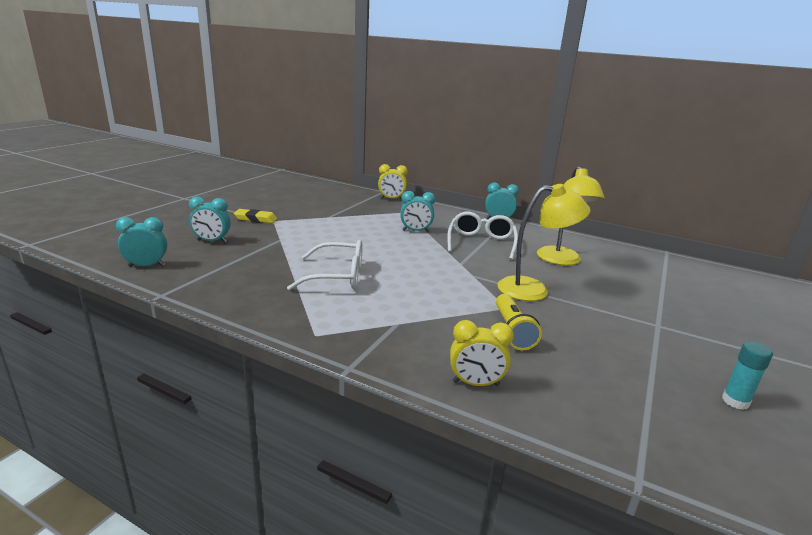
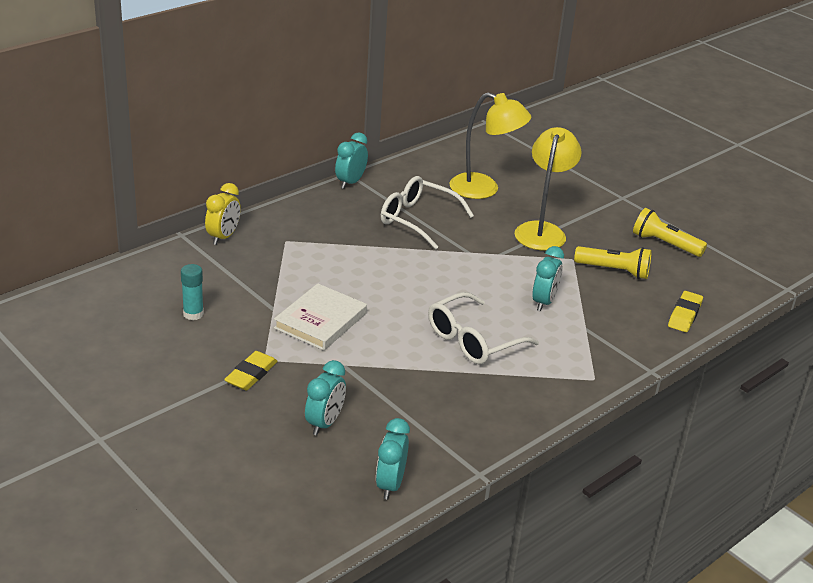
camera: 70 degrees left, 10 degrees up
(325, 229) = (320, 321): none -> white book
(338, 276) = (472, 340): white glasses -> white glasses turned 150 degrees counterclockwise
(416, 231) = (361, 253): turquoise clock -> turquoise clock (544, 302)
(475, 383) = (684, 315): yellow clock -> yellow eraser
(605, 359) = (664, 244): none -> yellow flashlight
(735, 401) = (723, 217): turquoise glue stick -> turquoise glue stick (193, 314)

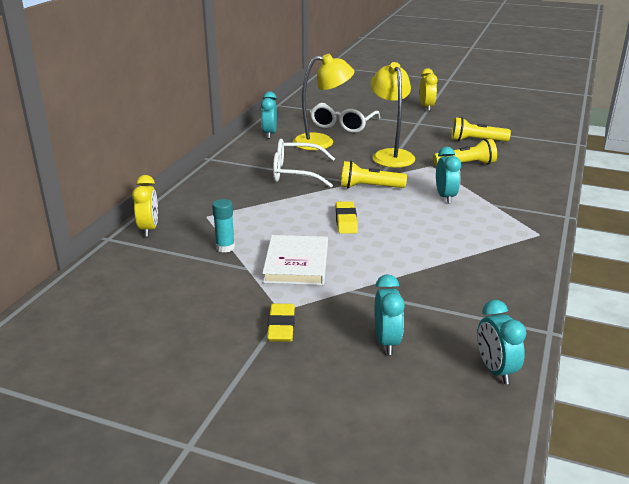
camera: 25 degrees left, 5 degrees down
(193, 314) = (178, 296): turquoise glue stick -> turquoise glue stick (225, 247)
(350, 182) = (218, 164): turquoise clock -> turquoise clock (269, 134)
(472, 340) = (427, 238): white glasses -> white glasses (342, 125)
(476, 263) = (369, 187): none -> yellow flashlight
(658, 178) = (426, 107): none -> yellow clock
(684, 315) = (541, 176): yellow eraser -> yellow eraser (346, 221)

